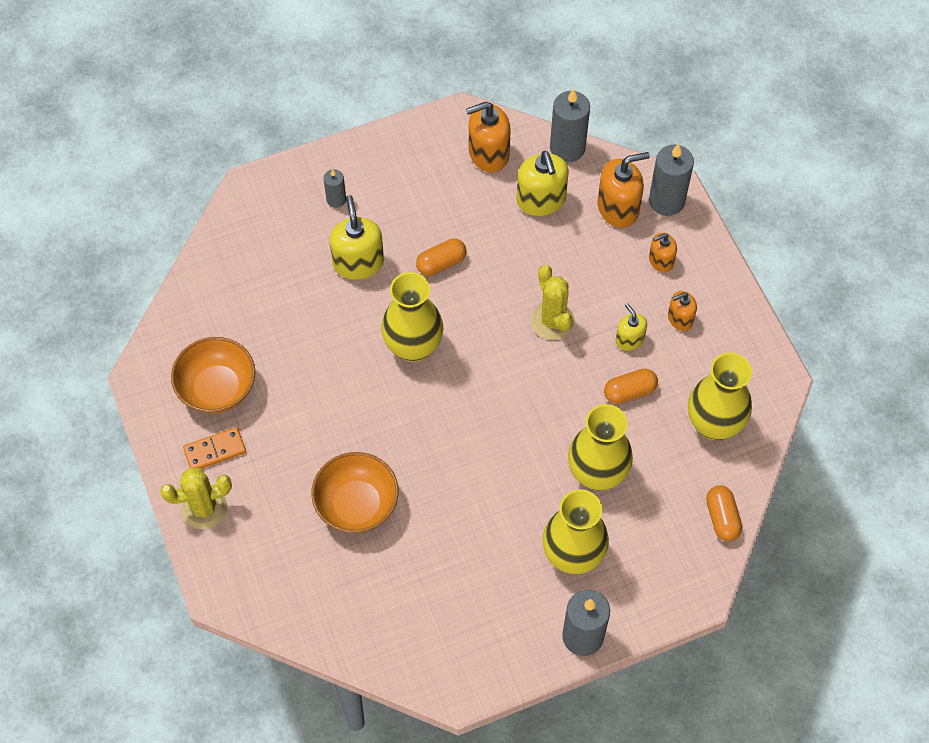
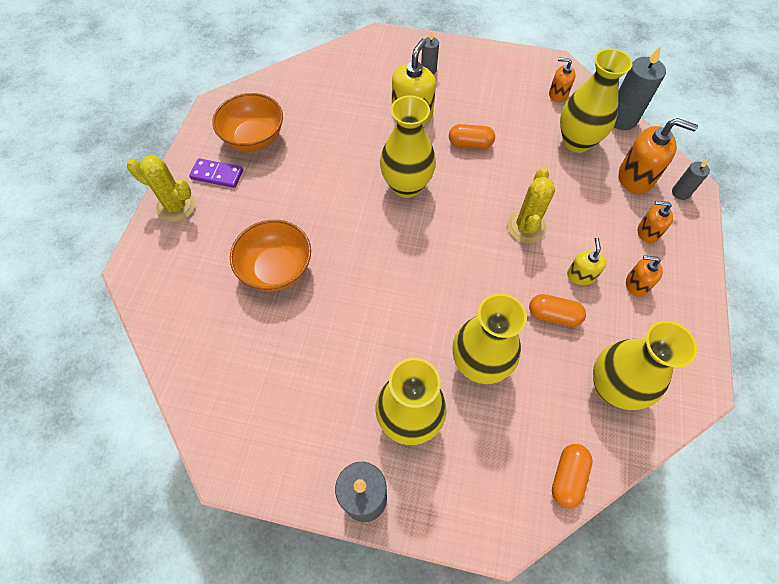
camera: 35 degrees right, 0 degrees up
(215, 450) = (217, 174): orange domino -> purple domino
(488, 153) = (558, 94): orange soap dispenser -> orange soap dispenser, size x0.58
(541, 200) = (576, 142): yellow soap dispenser -> yellow vase
(666, 201) = (680, 193): grey candle -> grey candle, size x0.55

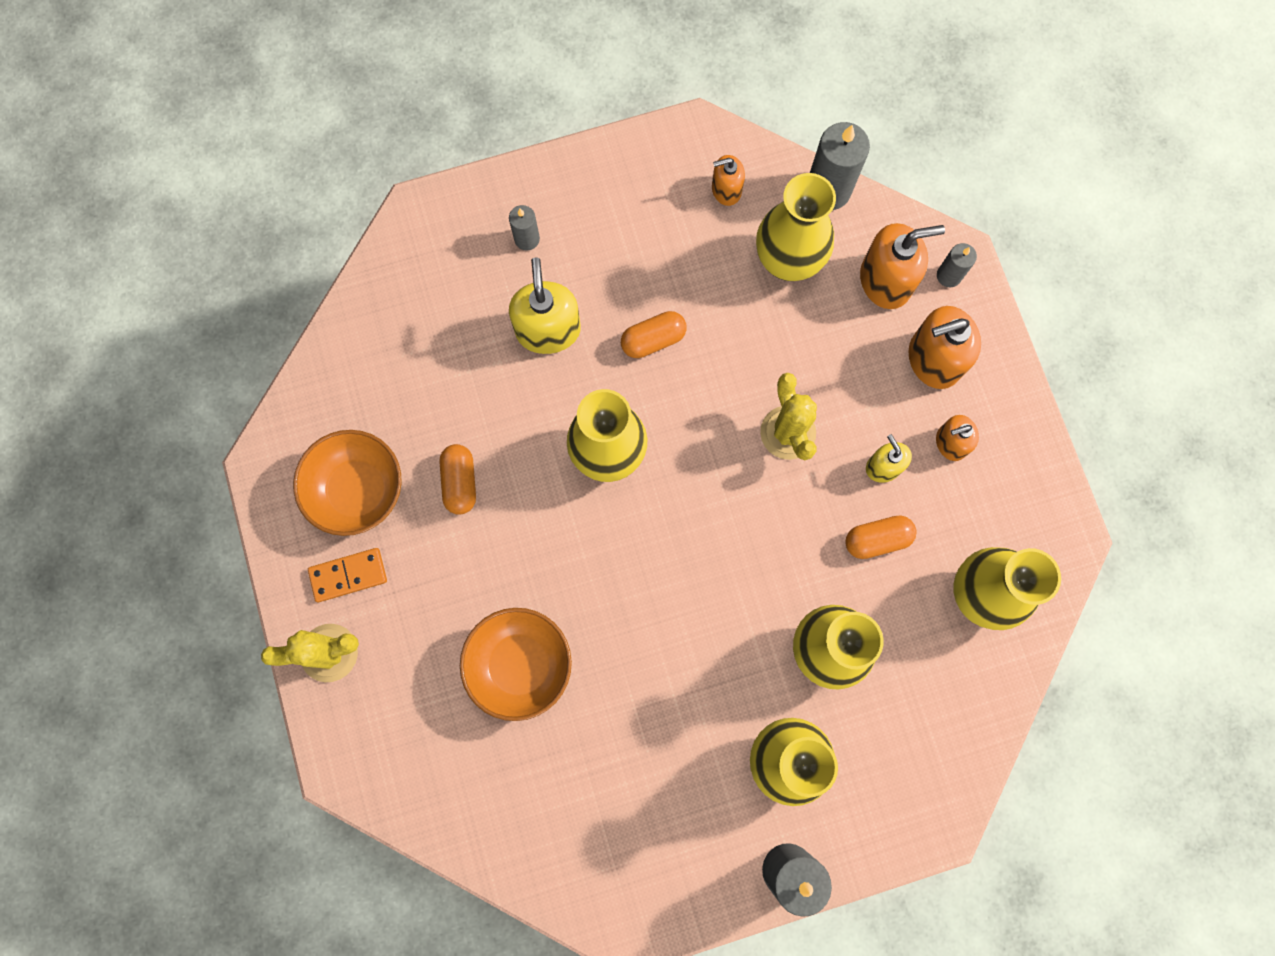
camera: 30 degrees left, 15 degrees up
(217, 174) = (348, 575): purple domino -> orange domino
(567, 477) = (978, 724): orange capsule -> orange capsule (460, 482)
(647, 232) = (933, 359): orange soap dispenser -> orange soap dispenser, size x1.71

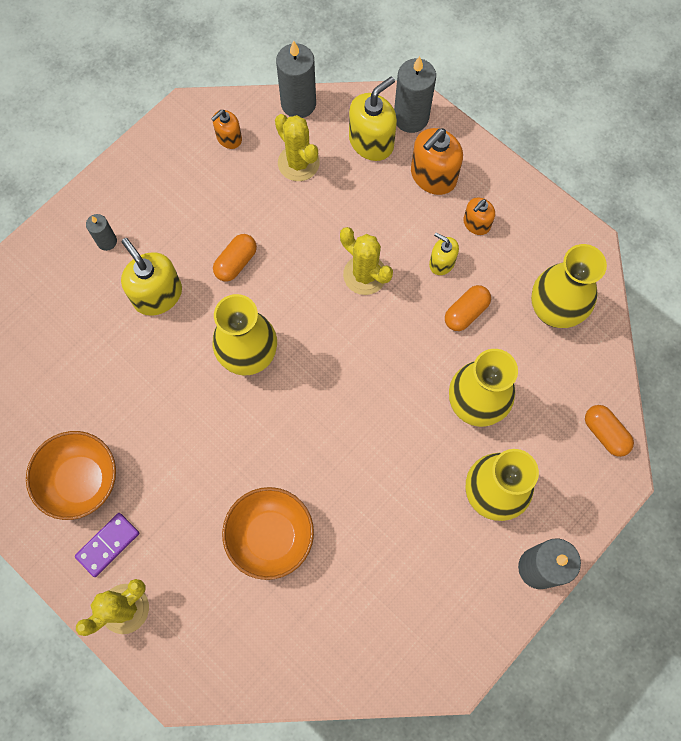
camera: 30 degrees left, 5 degrees down
(348, 575) = (108, 545): orange domino -> purple domino
(460, 482) = (154, 433): orange capsule -> orange capsule (605, 433)
(788, 261) = (298, 163): yellow vase -> yellow cactus
(885, 280) = (371, 142): orange soap dispenser -> yellow soap dispenser
(948, 275) = (411, 118): grey candle -> grey candle, size x1.83

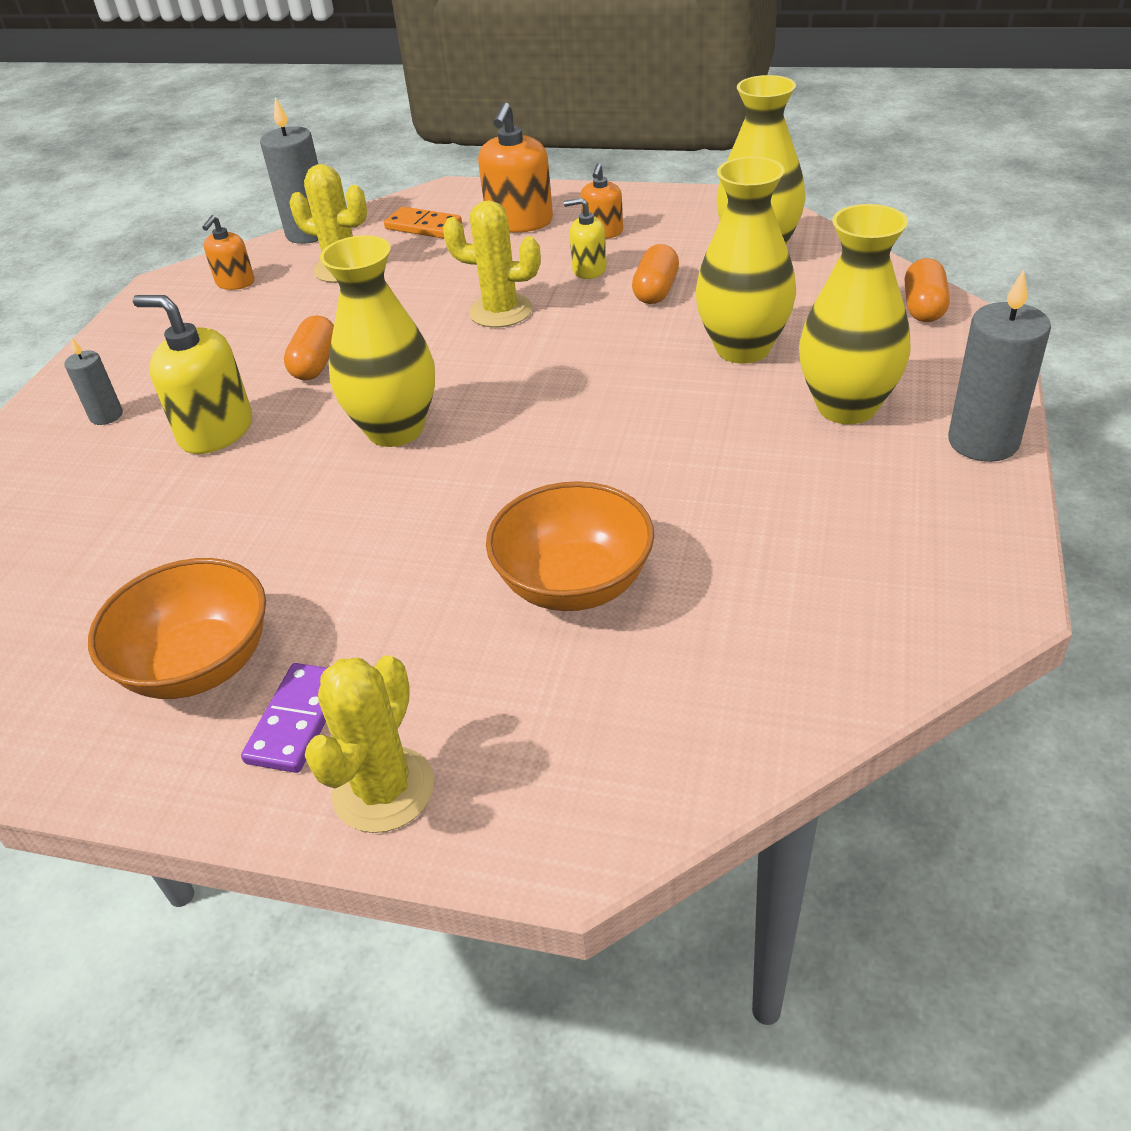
camera: 25 degrees left, 30 degrees down
(371, 142) = (423, 226): yellow soap dispenser -> orange domino
(411, 118) = (456, 198): grey candle -> none
(605, 433) = (923, 307): orange capsule -> orange capsule turned 75 degrees clockwise

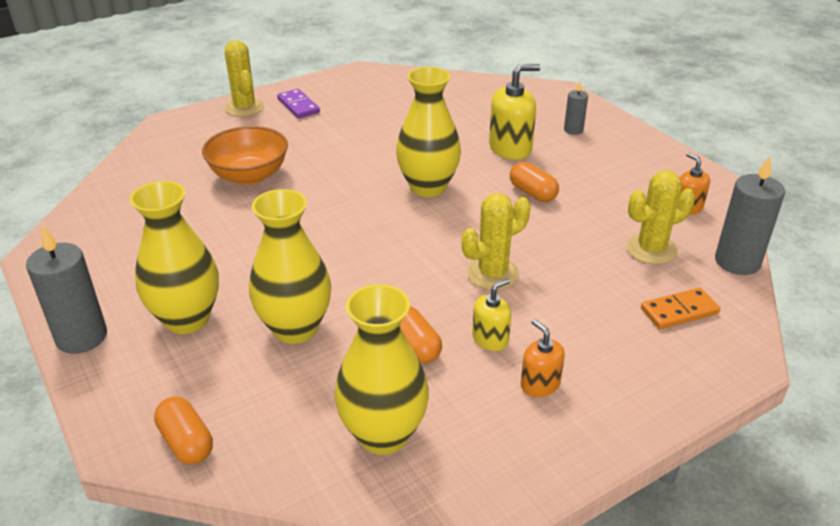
camera: 130 degrees right, 5 degrees down
(199, 665) = (357, 100): orange bowl -> none
(519, 222) = (621, 357): orange soap dispenser -> none

